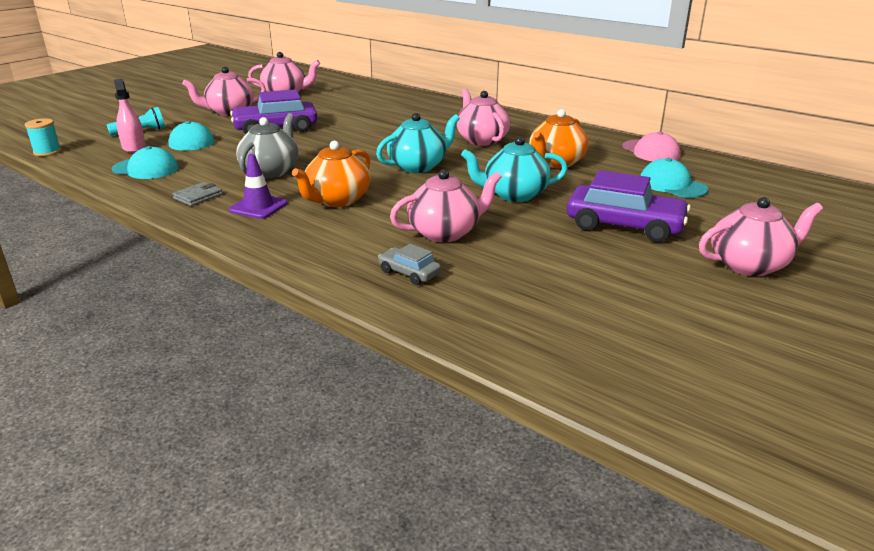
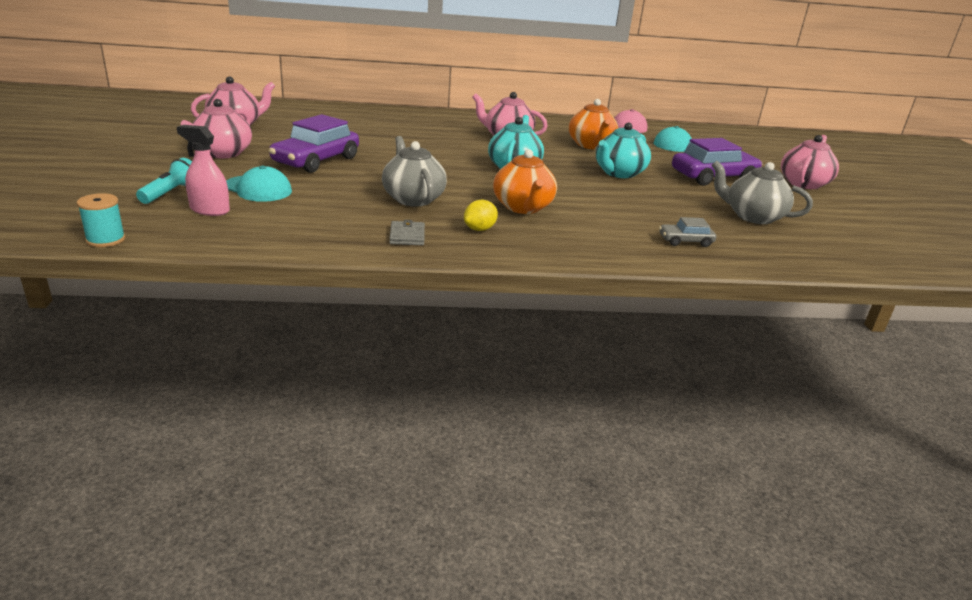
camera: 45 degrees left, 0 degrees up
(145, 169) = (285, 226): turquoise cap -> none
(258, 207) = (479, 229): purple traffic cone -> yellow lemon
(445, 232) = (642, 209): pink teapot -> none
(558, 276) = (752, 216): none -> grey teapot

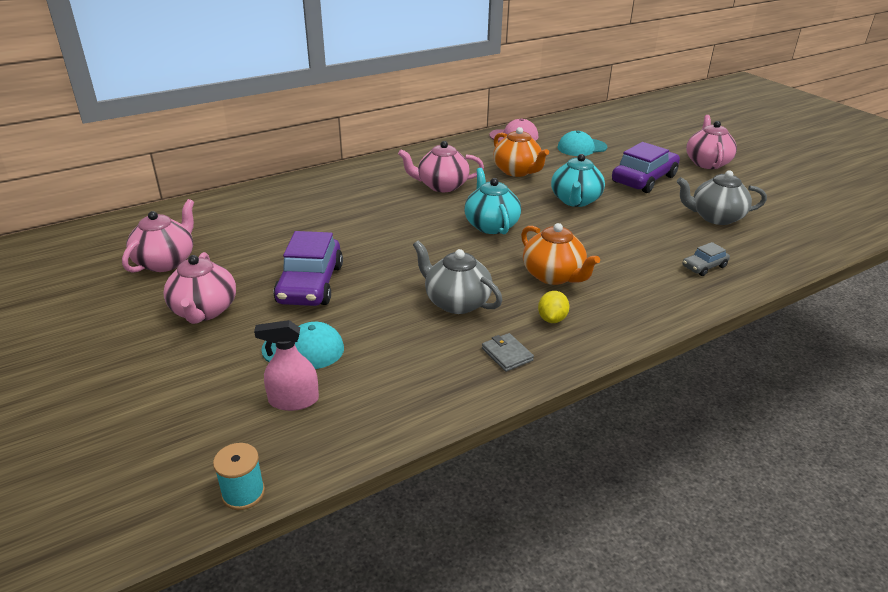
camera: 25 degrees left, 5 degrees up
(170, 193) = (223, 393): turquoise flashlight -> none

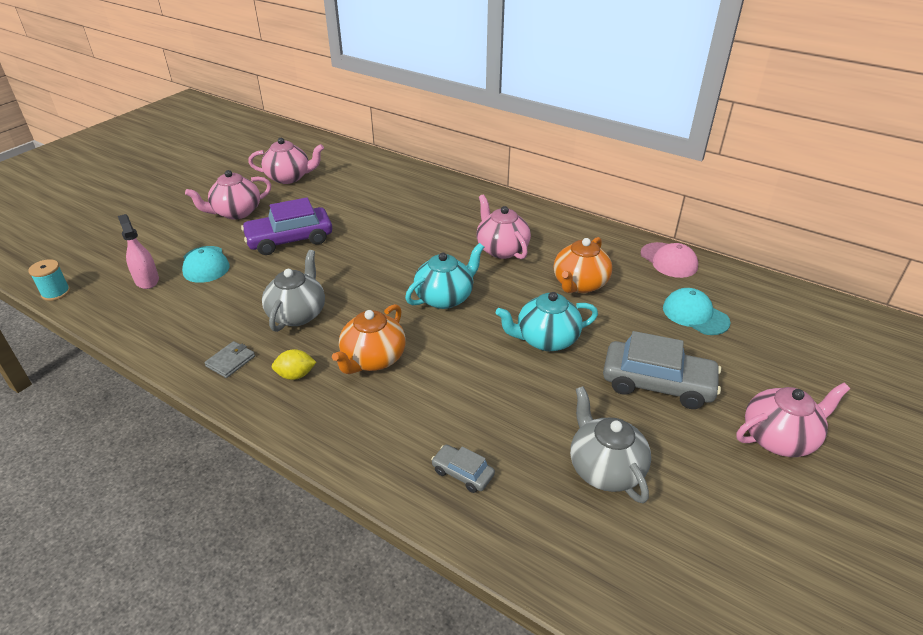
camera: 65 degrees right, 5 degrees up
(644, 179) = (657, 383): purple car -> grey car

